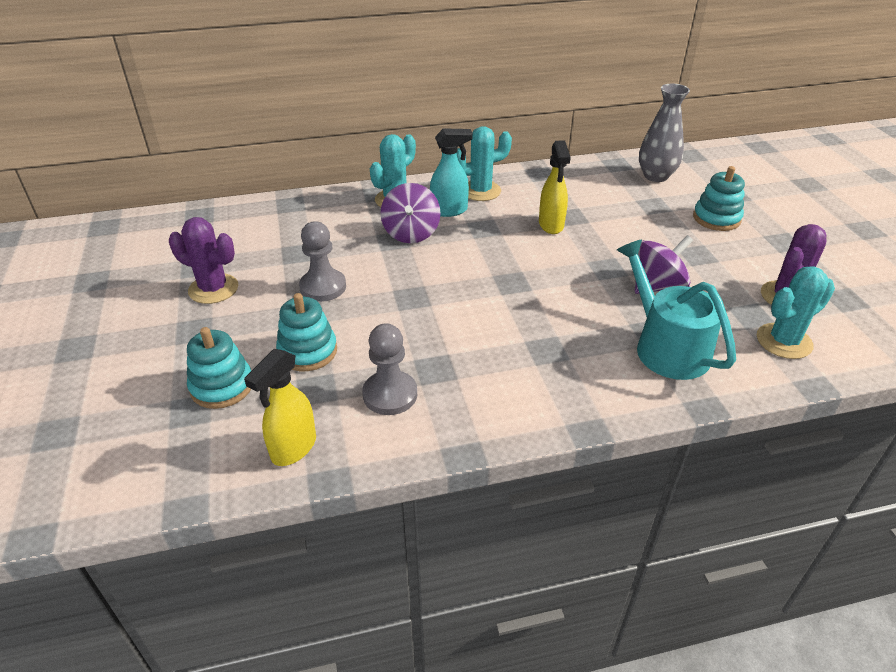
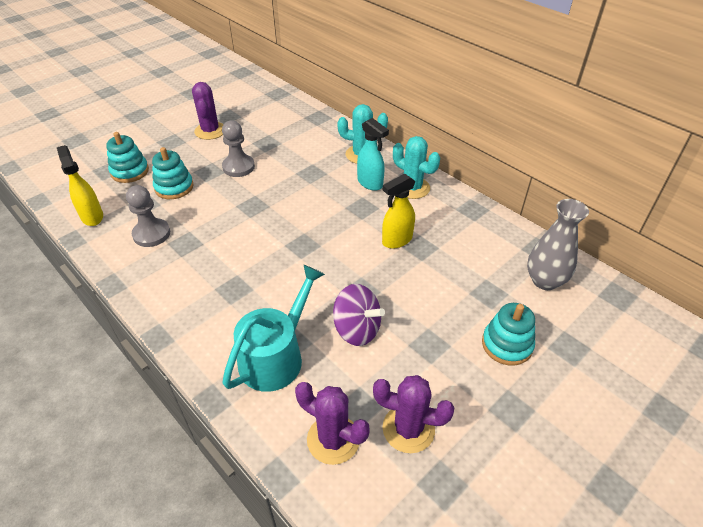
camera: 60 degrees right, 5 degrees up
(293, 448) = (92, 216): yellow spray bottle -> yellow spray bottle turned 60 degrees clockwise
(411, 233) = (326, 177): purple spinning top -> none
(784, 341) = (333, 439): turquoise cactus -> purple cactus

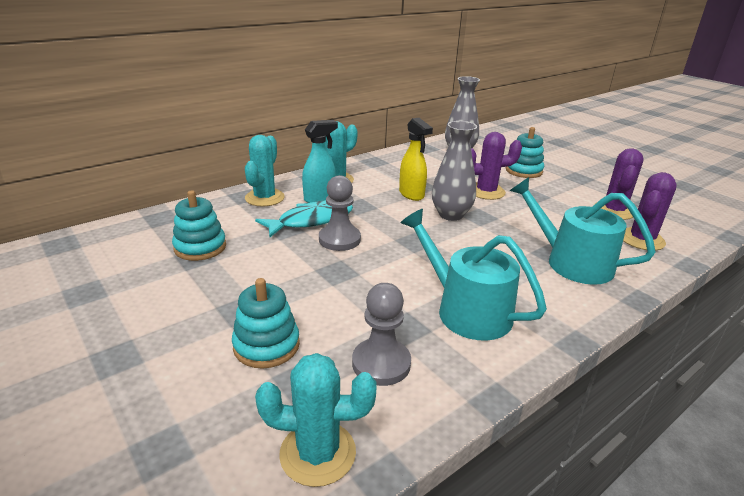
camera: 85 degrees left, 15 degrees down
(92, 216) = (318, 453): yellow spray bottle -> turquoise cactus
(130, 171) = (187, 410): turquoise stacking toy -> turquoise stacking toy (200, 247)
(202, 275) = (467, 310): none -> turquoise watering can
(210, 131) = (118, 310): purple cactus -> purple cactus (486, 192)
(238, 167) = (243, 282): grey pawn -> grey pawn (339, 239)
(327, 184) = (311, 220): none -> turquoise fish
(357, 329) = (526, 221): purple spinning top -> none
(358, 269) = (451, 215): none -> grey vase

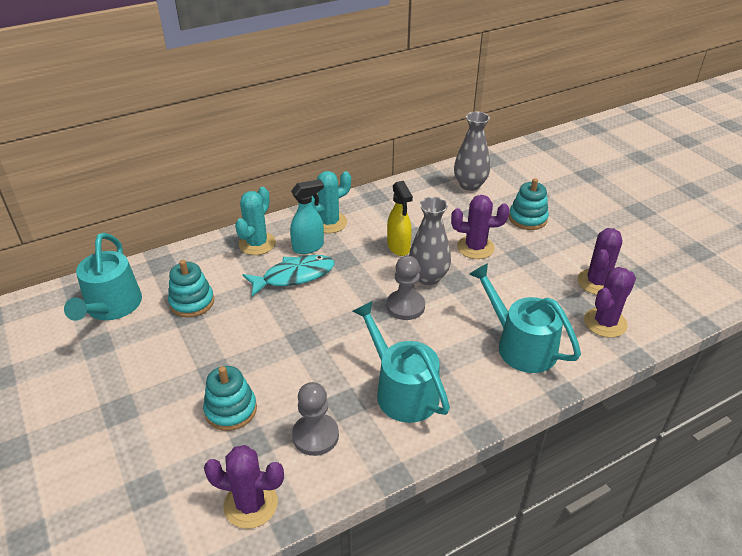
camera: 10 degrees right, 10 degrees up
(102, 256) = (111, 306): none -> turquoise watering can
(318, 453) = (251, 504): turquoise cactus -> purple cactus
(339, 239) = (314, 302): grey pawn -> grey pawn (405, 306)

